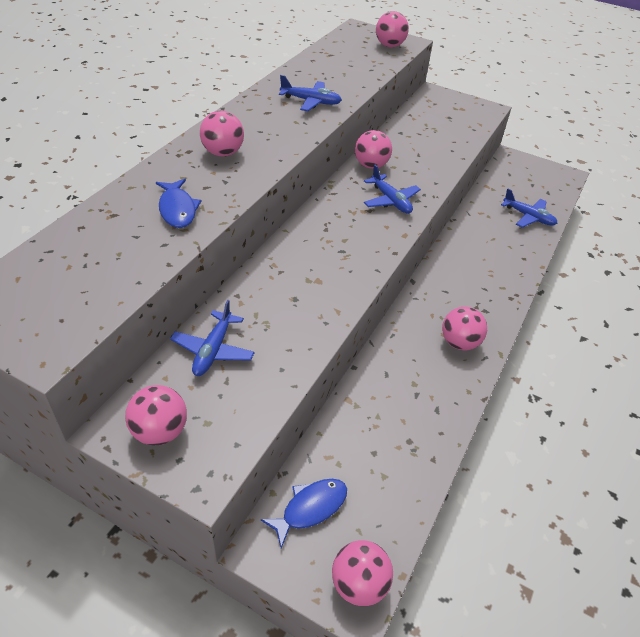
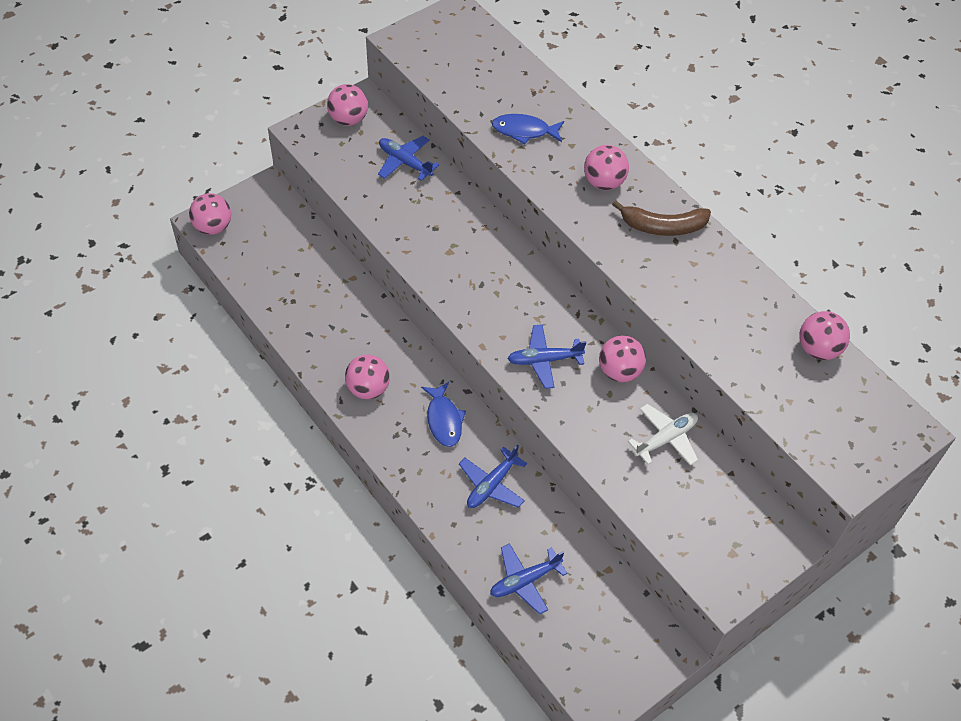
camera: 115 degrees right, 10 degrees up
(256, 119) = (663, 226): none -> brown banana
(310, 508) = (277, 221): blue fish -> blue fish (444, 420)
(311, 101) = (689, 288): blue plane -> blue plane (492, 485)
(389, 46) = (837, 444): pink ball -> pink ball (818, 349)
(408, 139) = (666, 439): none -> white plane

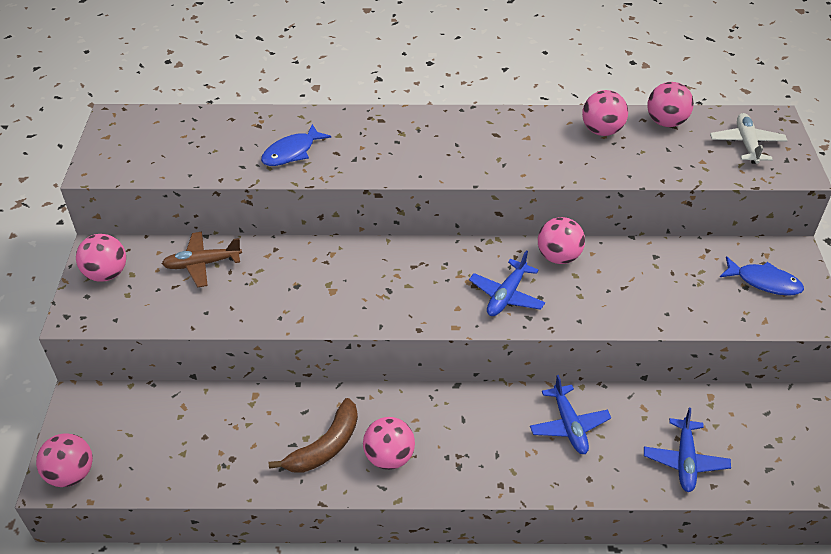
camera: 50 degrees left, 10 degrees down
(405, 162) = (202, 264): blue plane -> brown plane
(444, 420) = (473, 419): blue fish -> blue fish (764, 282)
(604, 182) = (397, 139): pink ball -> pink ball (601, 131)
(663, 226) = (475, 133): brown banana -> brown banana (325, 446)
(666, 439) = (647, 268): white plane -> white plane (746, 144)

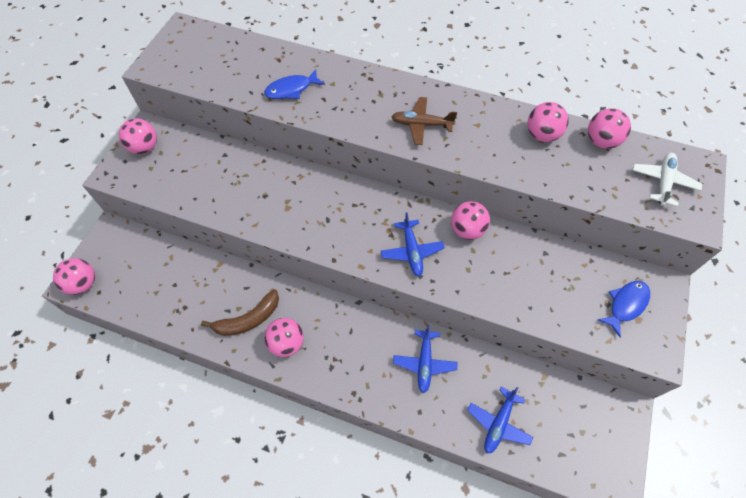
camera: 20 degrees right, 15 degrees up
(202, 264) = (209, 158): brown plane -> brown plane (421, 124)
(506, 295) = (411, 251): blue plane -> blue plane turned 60 degrees counterclockwise
(764, 282) = (625, 305): blue fish -> blue fish turned 90 degrees counterclockwise

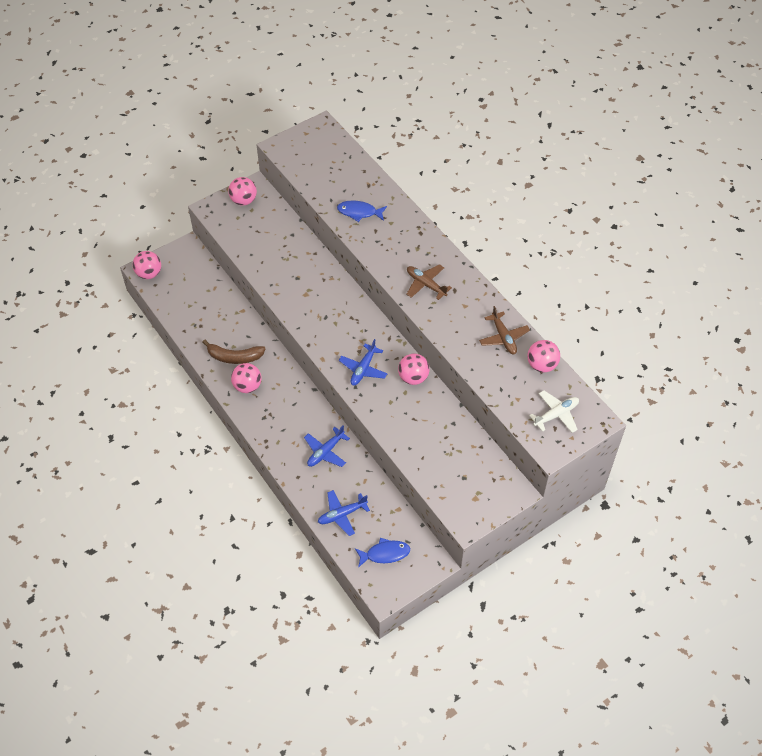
camera: 35 degrees right, 5 degrees down
(542, 135) = (503, 337): pink ball -> brown plane
(625, 305) = (476, 485): blue fish -> blue fish (385, 553)

